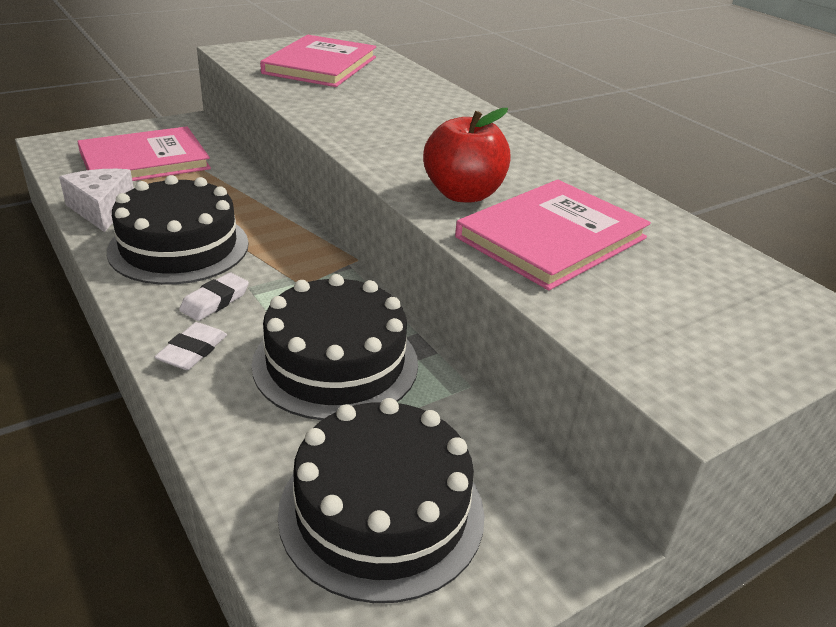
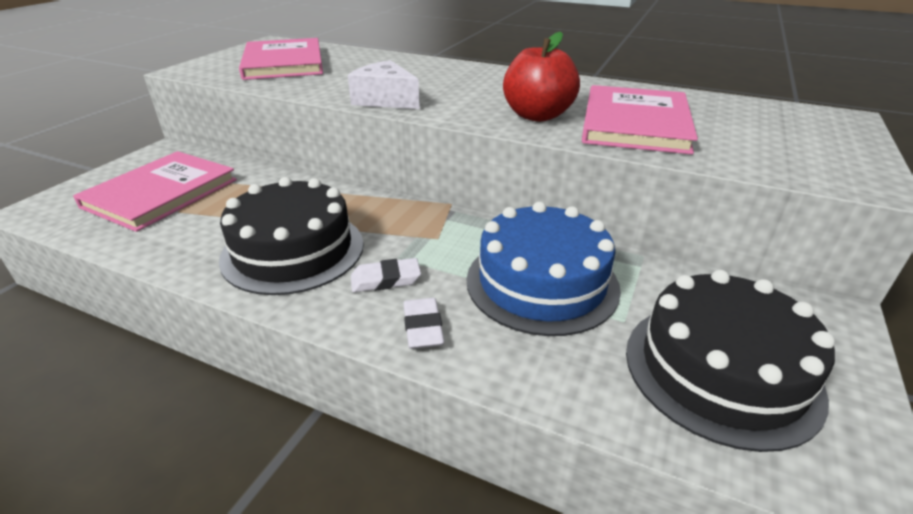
camera: 30 degrees left, 0 degrees up
(101, 209) = (171, 248): white cheese -> white cheese (385, 100)
(215, 301) = (385, 279): white eraser -> white eraser turned 75 degrees clockwise
(335, 363) = (542, 283): black cake -> blue cake

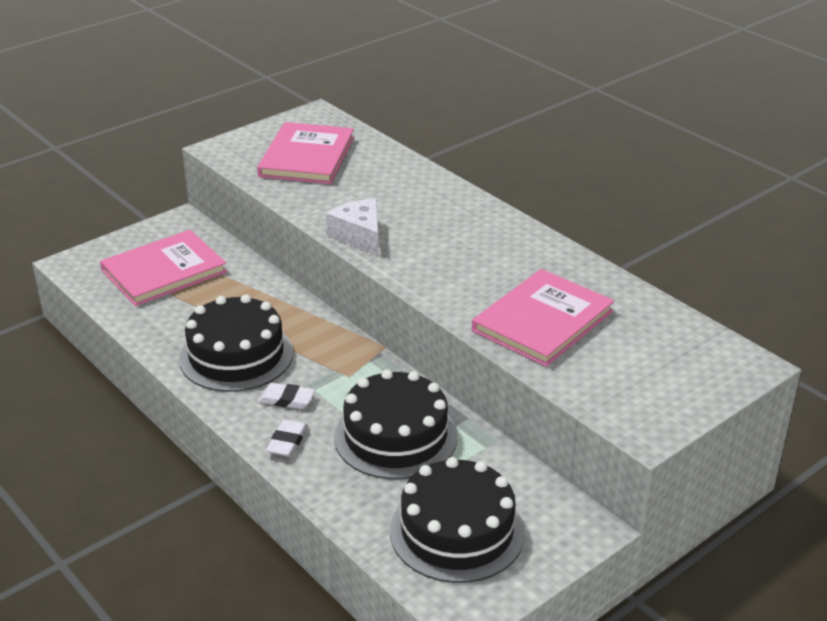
camera: 25 degrees right, 0 degrees up
(537, 115) = (469, 289): red apple -> none
(542, 283) = (395, 436): blue cake -> black cake

